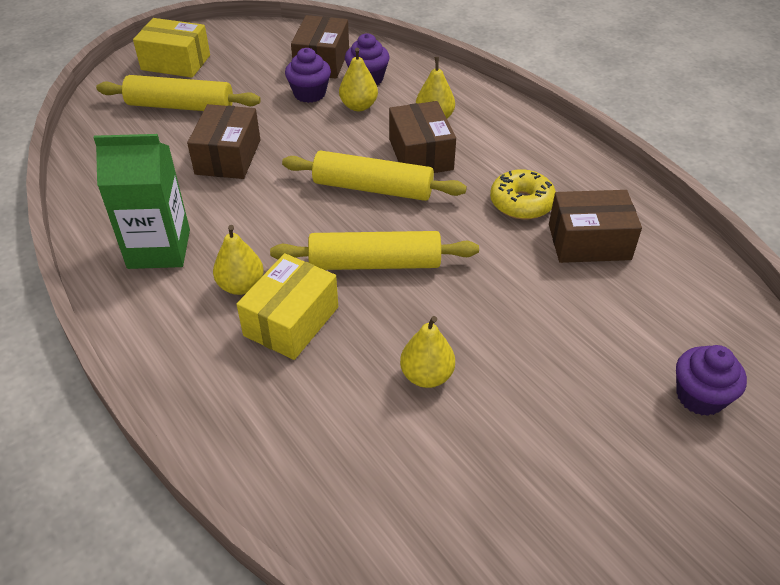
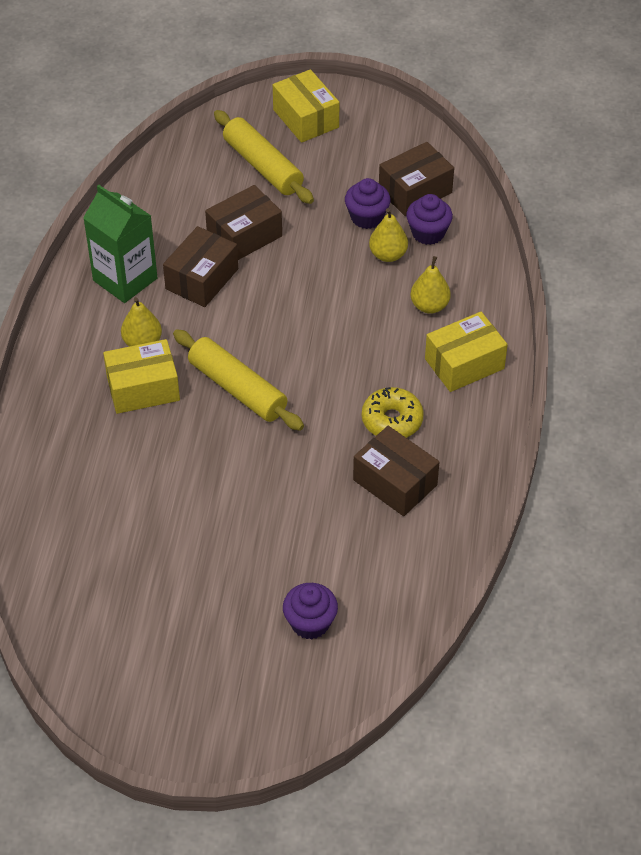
camera: 45 degrees right, 5 degrees up
(373, 188) = (307, 332): yellow rolling pin -> none
(420, 154) = (376, 329): brown box -> brown box (202, 279)
(426, 376) = (174, 482): yellow pear -> none
(511, 137) = (464, 364): none -> yellow box

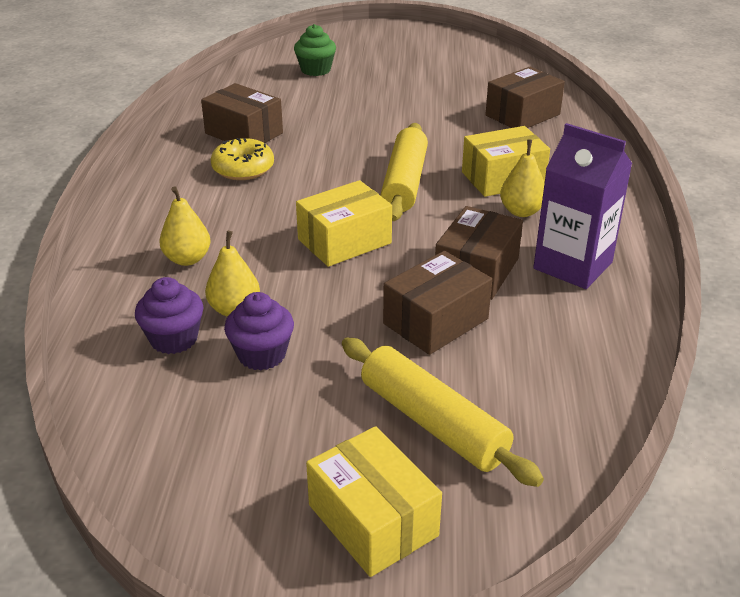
camera: 175 degrees right, 15 degrees down
(125, 279) = (572, 265): green carton -> purple carton
(237, 389) = (404, 182): yellow rolling pin -> yellow rolling pin turned 60 degrees clockwise
(310, 623) = (315, 70): purple cupcake -> green cupcake
(415, 191) = (183, 397): brown box -> brown box (522, 115)
(464, 364) = (157, 211): yellow box -> yellow box (344, 241)

